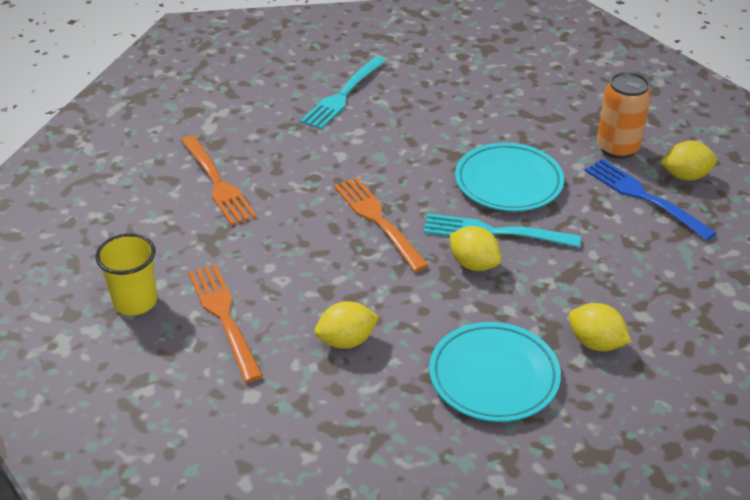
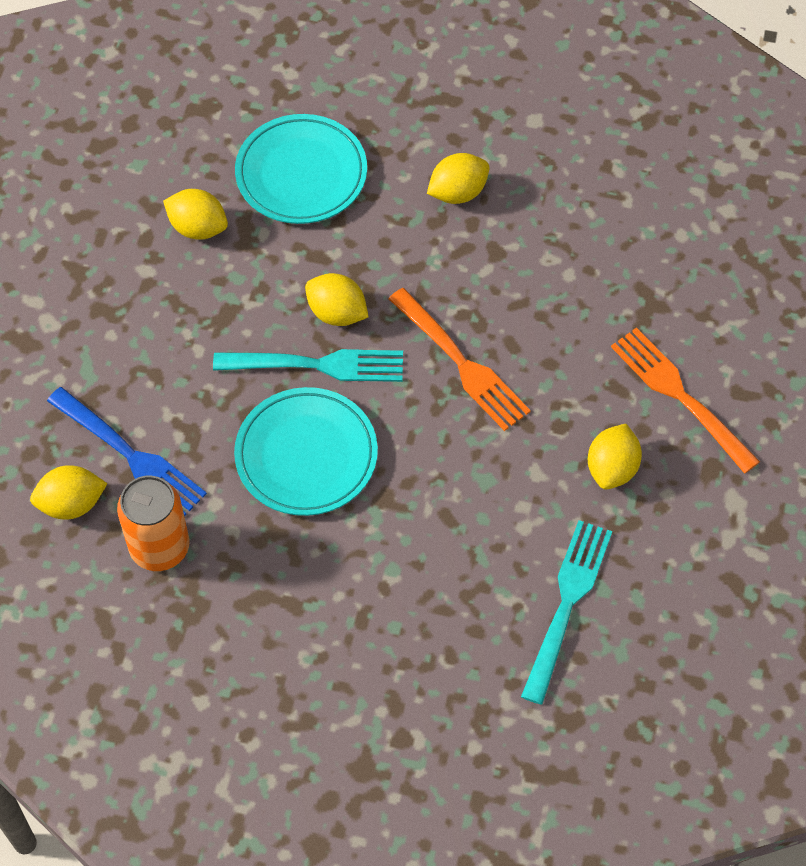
camera: 170 degrees right, 20 degrees up
(135, 302) = (697, 206): yellow cup -> none
(224, 318) = (593, 201): orange fork -> none
(286, 151) = (612, 468): none -> yellow lemon

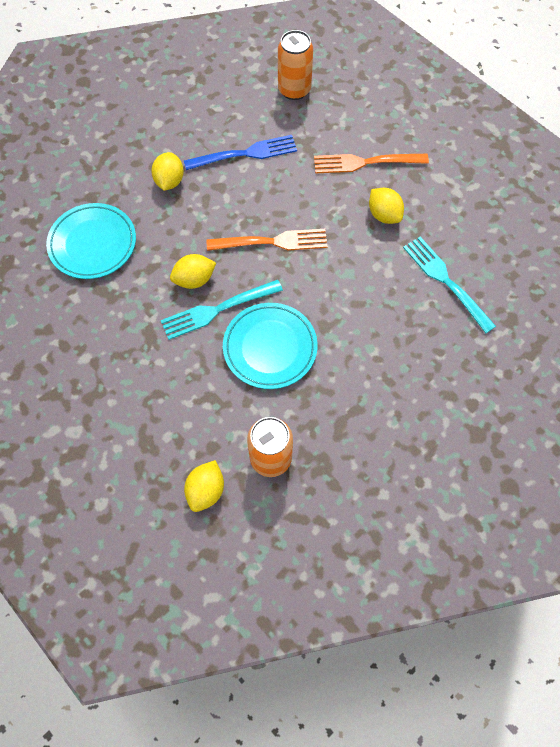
camera: 55 degrees left, 5 degrees up
(129, 454) = (198, 439): blue fork -> blue fork (244, 154)
(198, 227) = (81, 314): yellow lemon -> none
(316, 365) = (218, 309): turquoise fork -> turquoise fork turned 150 degrees counterclockwise
(728, 238) = (294, 90): none -> orange can

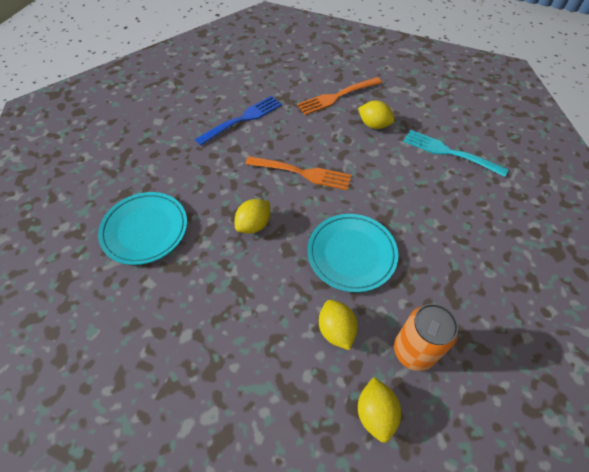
camera: 25 degrees left, 10 degrees down
(169, 181) = (190, 158): yellow lemon -> yellow lemon (336, 330)
(218, 309) = (288, 241): turquoise fork -> none
(271, 242) = (301, 173): orange fork -> orange fork turned 45 degrees clockwise
(294, 90) = (255, 68): orange can -> none

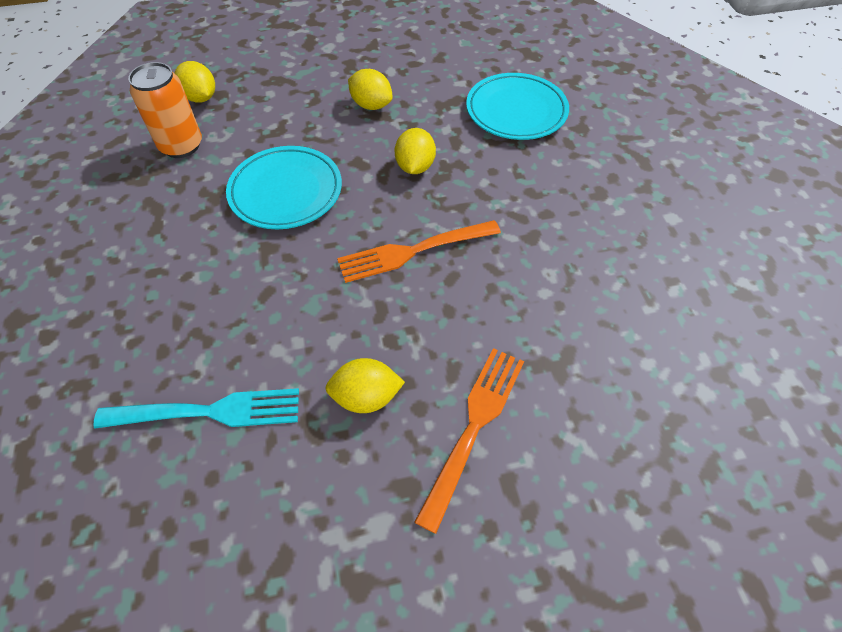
camera: 145 degrees right, 0 degrees up
(242, 120) = (572, 284): blue fork -> none
(336, 330) = (263, 128): yellow lemon -> yellow lemon (371, 105)

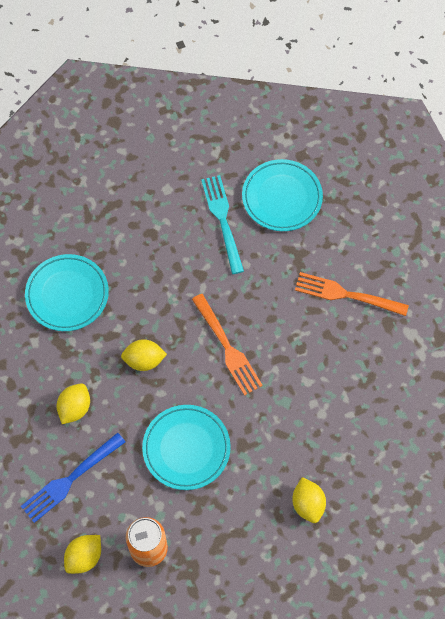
camera: 100 degrees left, 10 degrees up
(207, 412) = (371, 441): turquoise fork -> turquoise fork (223, 221)
(291, 96) = (71, 478): none -> blue fork
(366, 397) = (341, 354): yellow lemon -> yellow lemon (308, 504)
(667, 360) = (282, 197): none -> turquoise plate

